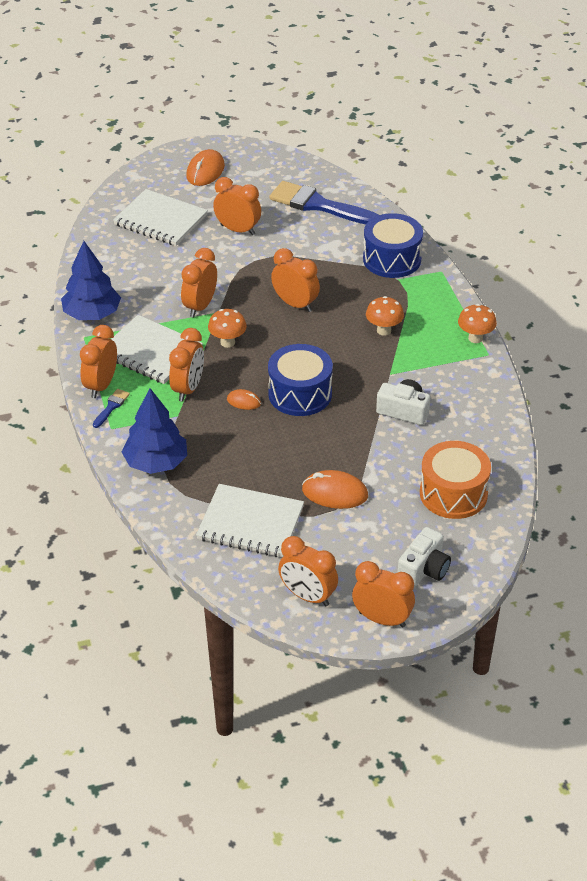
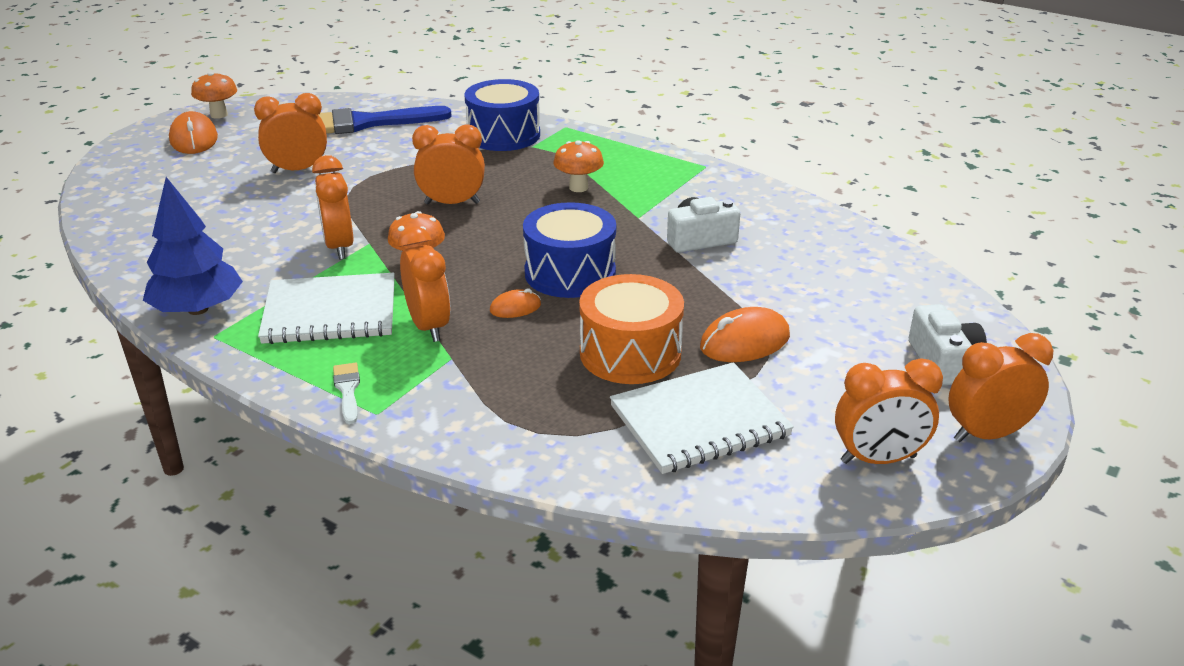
camera: 40 degrees left, 10 degrees down
(101, 385) = (303, 374): orange clock -> none
(111, 407) = (347, 390): blue brush -> white brush
(156, 463) = (490, 420): blue tree -> none
(160, 220) = (187, 194): white notebook -> none
(453, 493) = (857, 283): orange drum -> orange drum (630, 353)
(475, 338) = (675, 159): orange mushroom -> orange mushroom (219, 115)

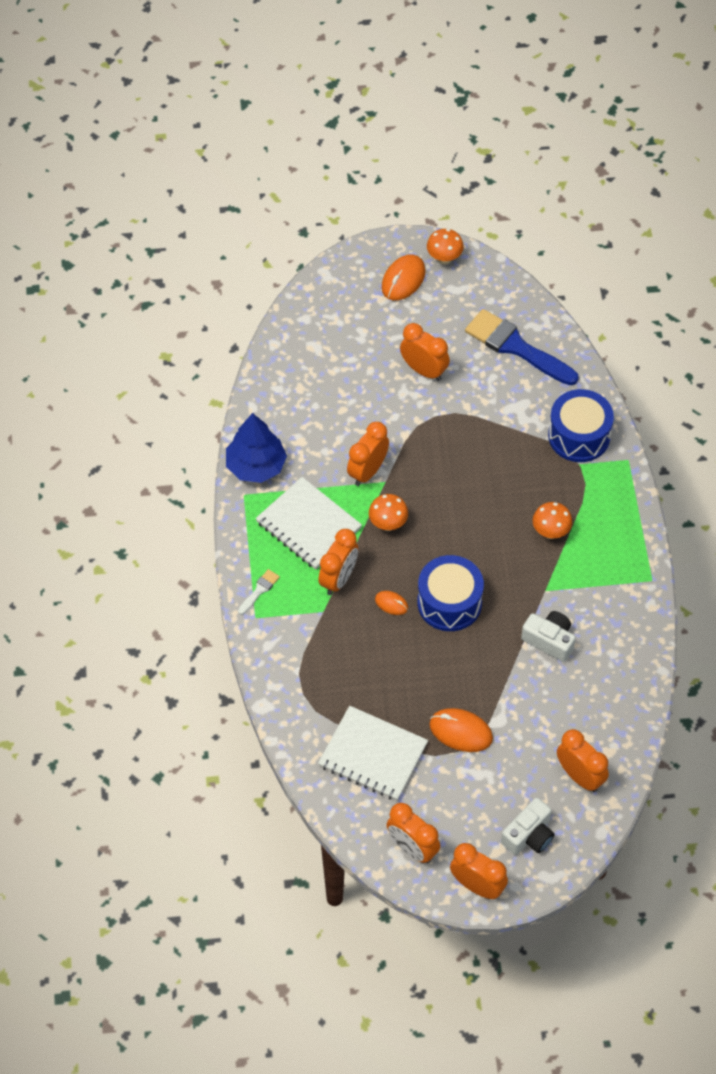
camera: 50 degrees right, 25 degrees up
(452, 203) = (466, 483): orange clock -> orange clock (580, 776)
(630, 353) = (401, 686): orange drum -> none

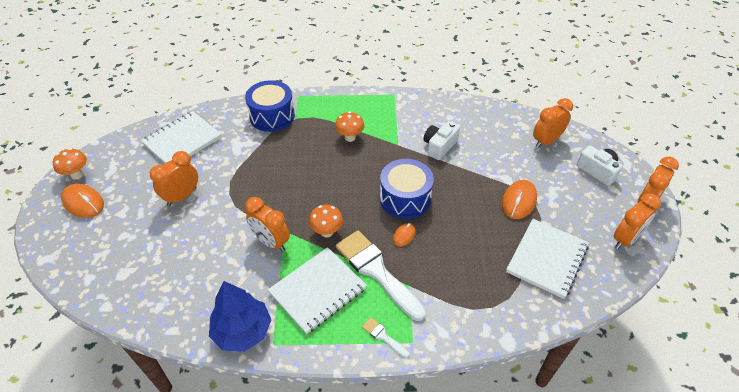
camera: 85 degrees left, 10 degrees down
(338, 579) = (376, 271): orange clock -> white brush
(516, 347) = (182, 141): blue brush -> white notebook

